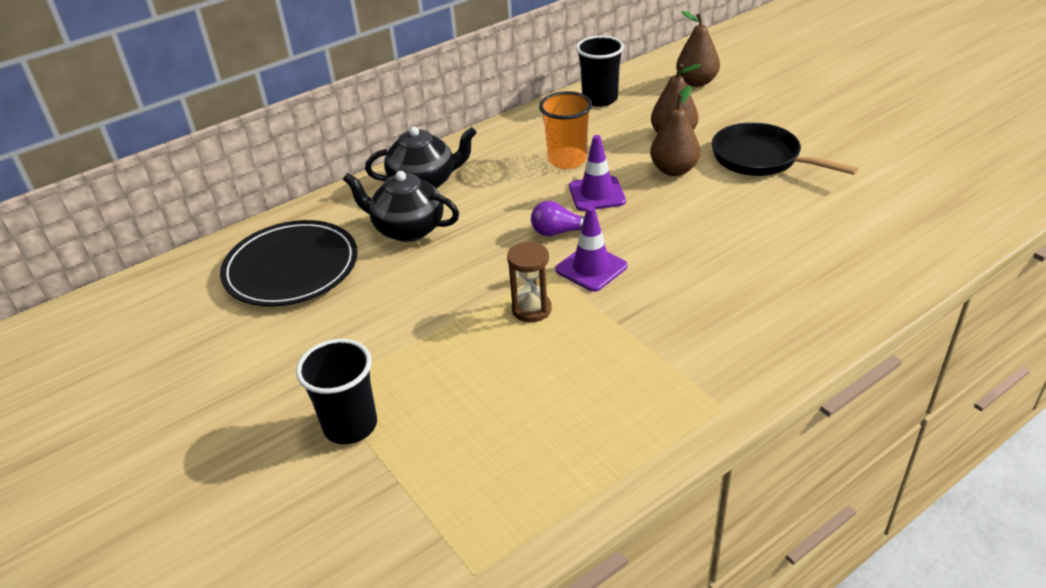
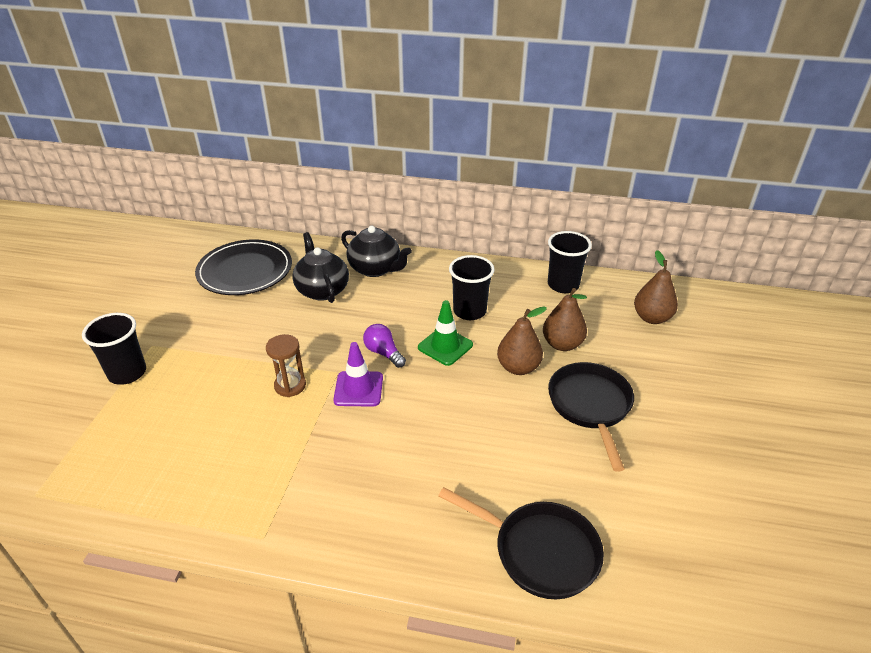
camera: 45 degrees right, 0 degrees up
(567, 160) = (469, 311): orange cup -> black cup
(597, 194) = (445, 346): purple traffic cone -> green traffic cone
(886, 256) = (540, 551): none -> black pan

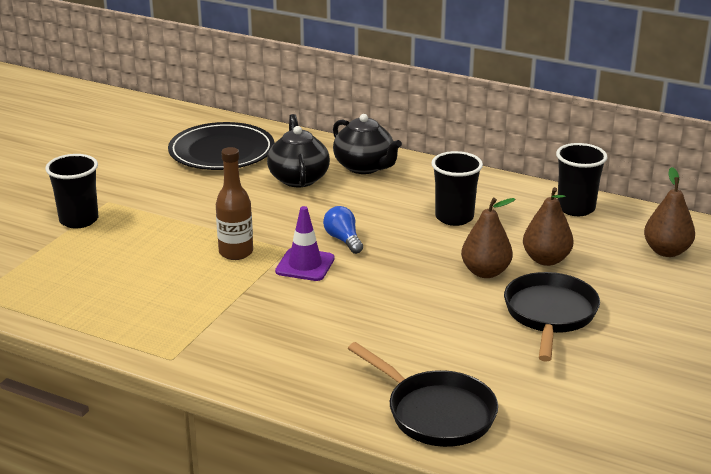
camera: 15 degrees right, 10 degrees down
(290, 386) = (236, 252): brown hourglass -> brown bottle
(383, 353) = (343, 240): purple light bulb -> blue light bulb
(445, 346) = (413, 243): green traffic cone -> none

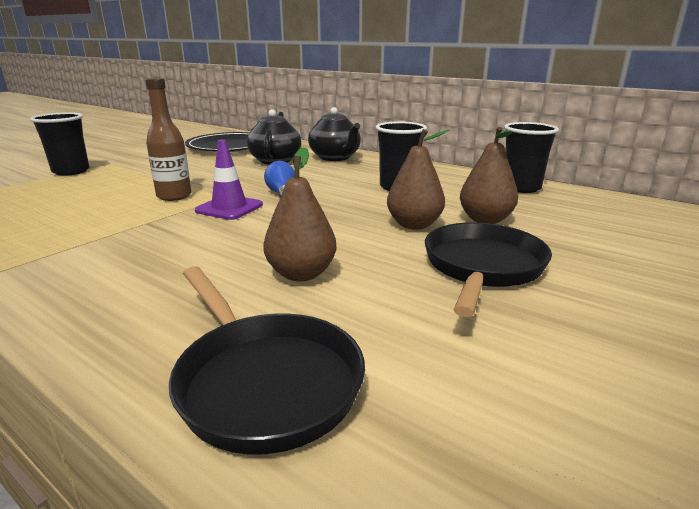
camera: 10 degrees right, 5 degrees down
(666, 251) = (627, 222): brown pear -> brown pear (301, 274)

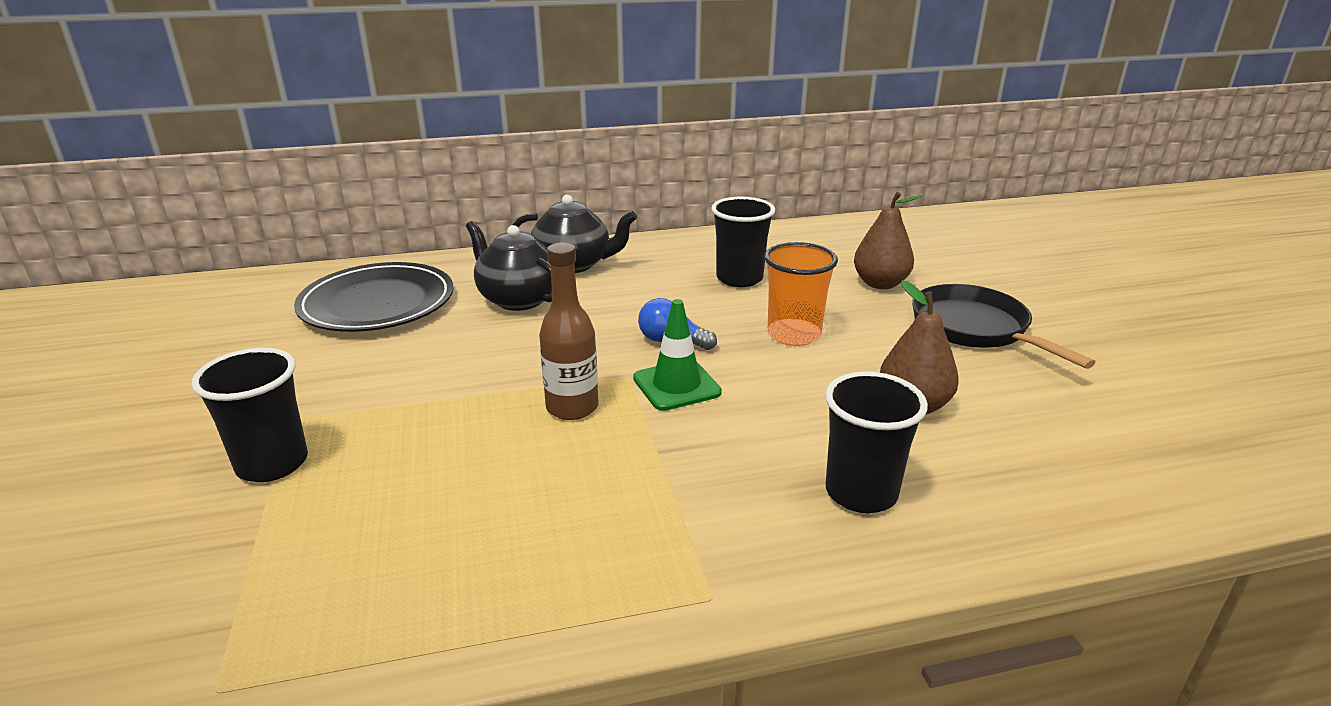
camera: 50 degrees left, 5 degrees up
(229, 208) = (676, 385): purple traffic cone -> green traffic cone
(264, 381) = (1086, 480): black pan -> none
(347, 216) = (793, 334): none -> orange cup
(414, 225) = (855, 315): brown pear -> none
(521, 188) = (821, 235): black cup -> black cup (861, 493)

